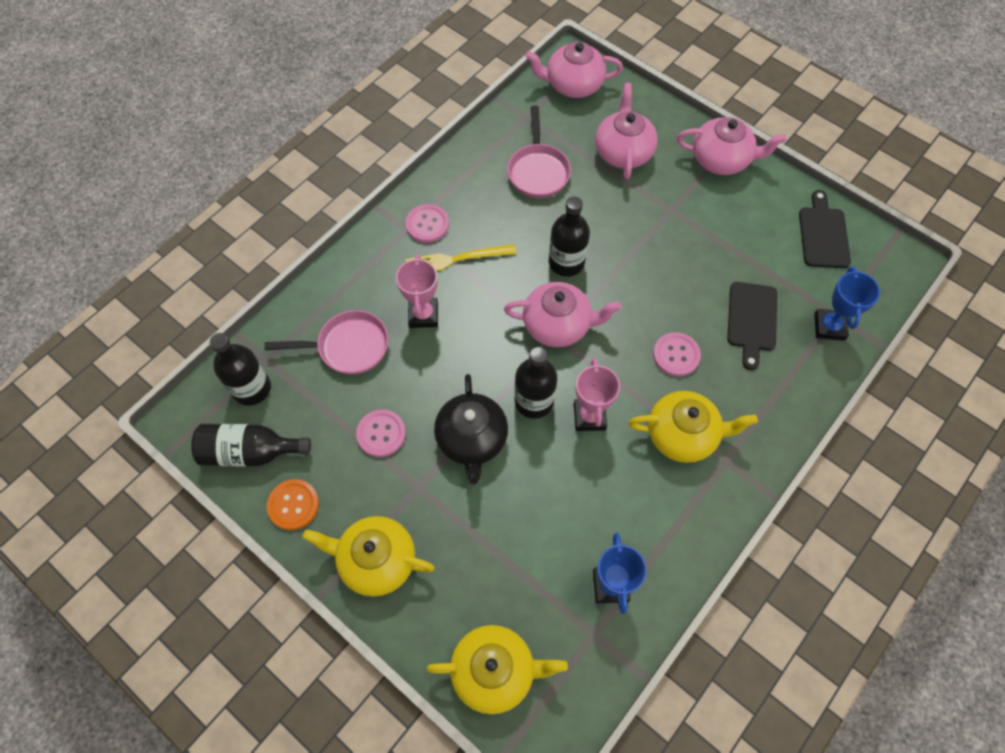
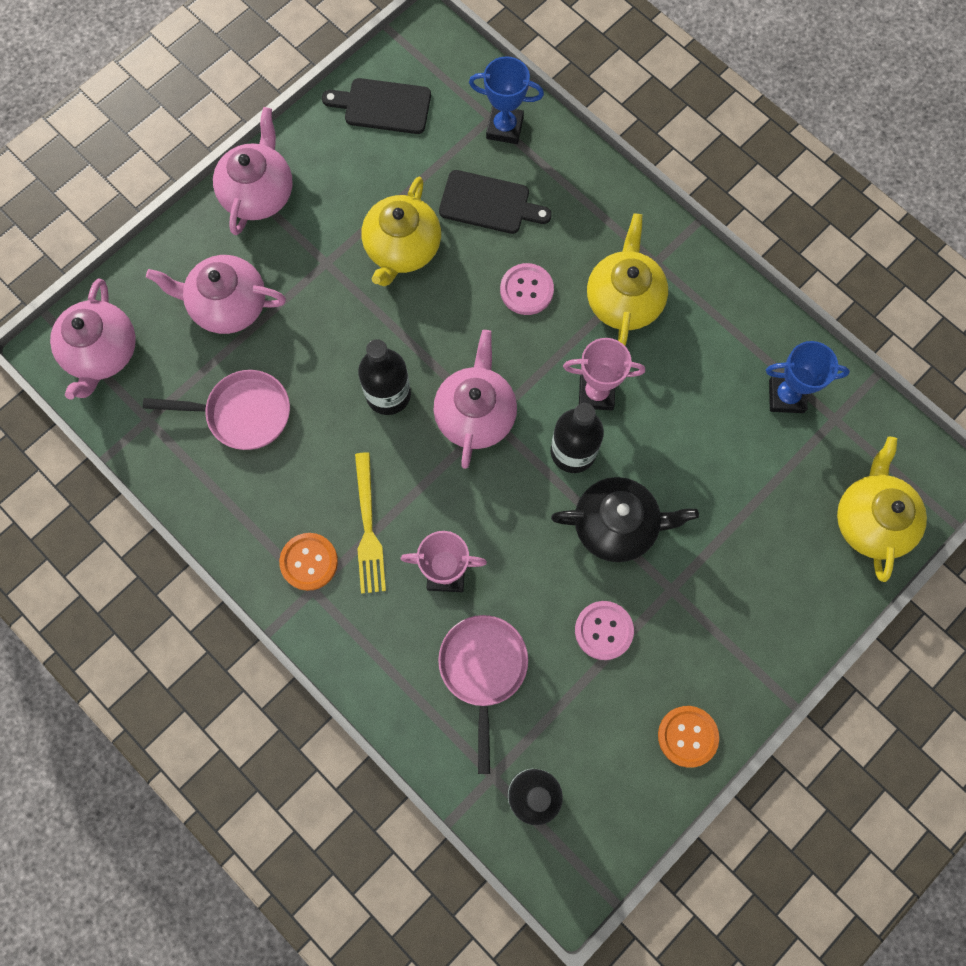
camera: 85 degrees left, 10 degrees up
(250, 452) = (618, 793): black bottle -> none
(376, 560) = (755, 639): yellow teapot -> yellow teapot (402, 248)
(427, 224) = (309, 562): pink button -> orange button

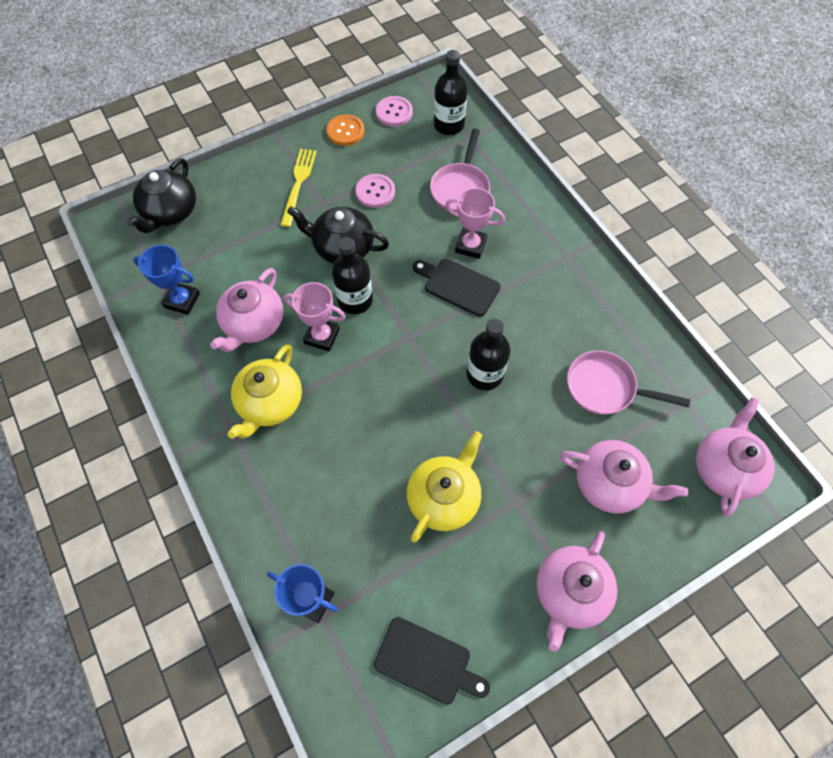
camera: 165 degrees left, 10 degrees down
(309, 562) = (566, 274): orange button -> none
(368, 528) = (520, 285): yellow fork -> yellow fork (298, 184)
(475, 414) = (419, 343): pink teapot -> pink teapot (253, 324)
(489, 203) = (353, 521): black cutting board -> black cutting board (458, 286)
(526, 290) = (347, 431): pink button -> pink button (394, 112)
(871, 520) = (170, 212): yellow teapot -> black teapot

